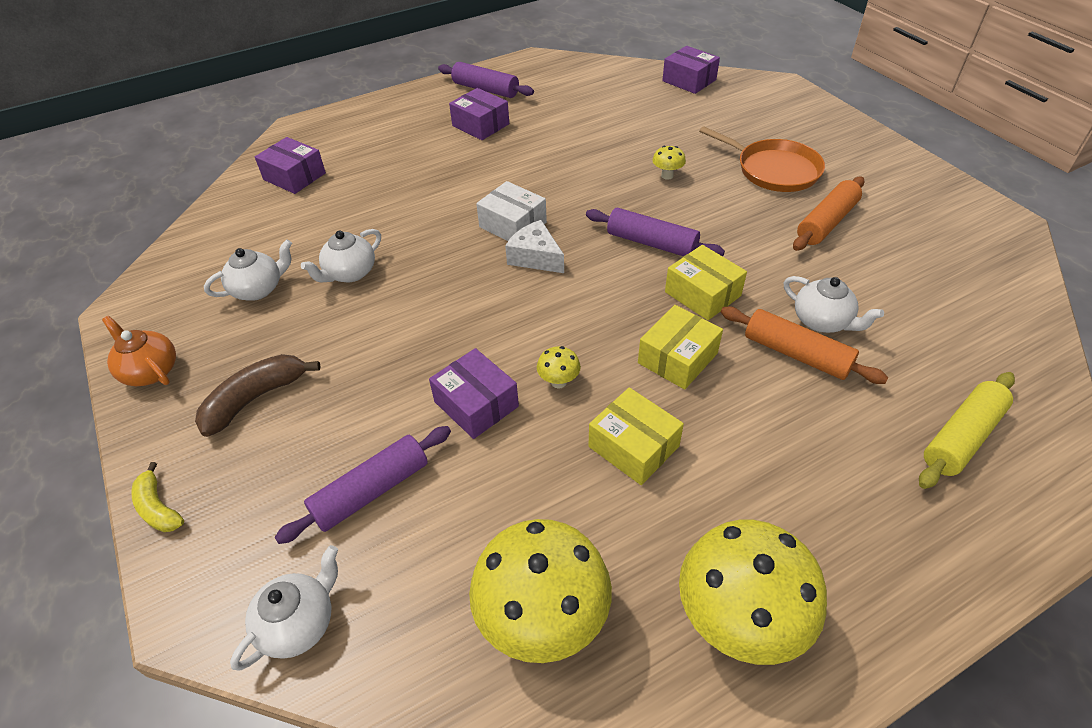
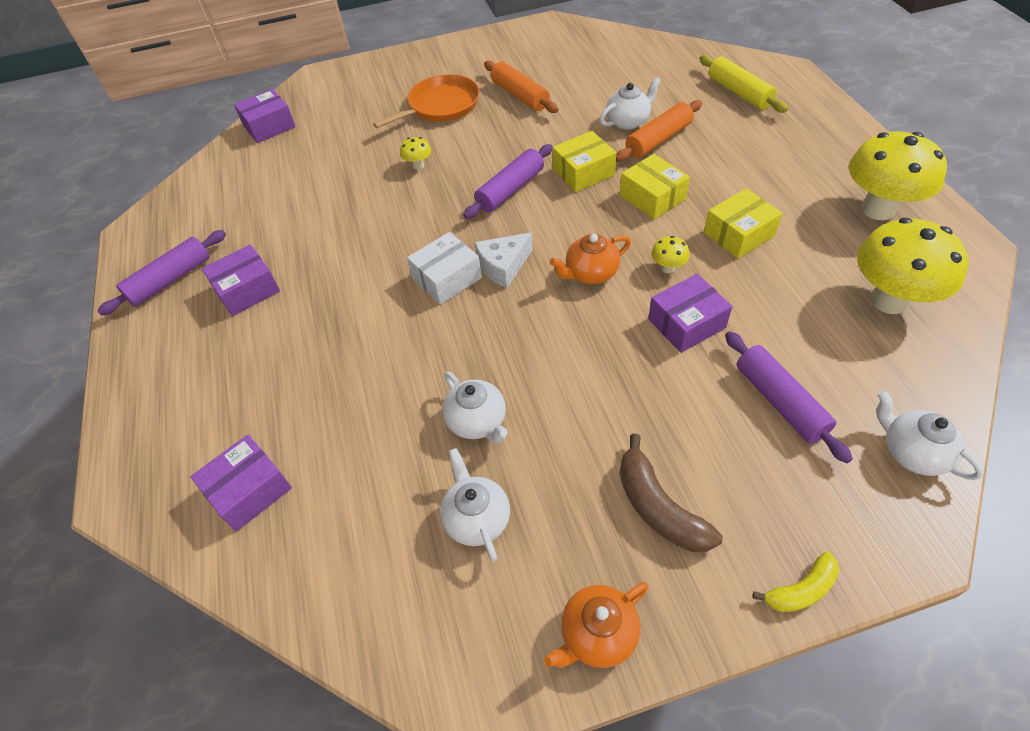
camera: 75 degrees left, 5 degrees up
(538, 320) = (590, 273): none -> orange teapot

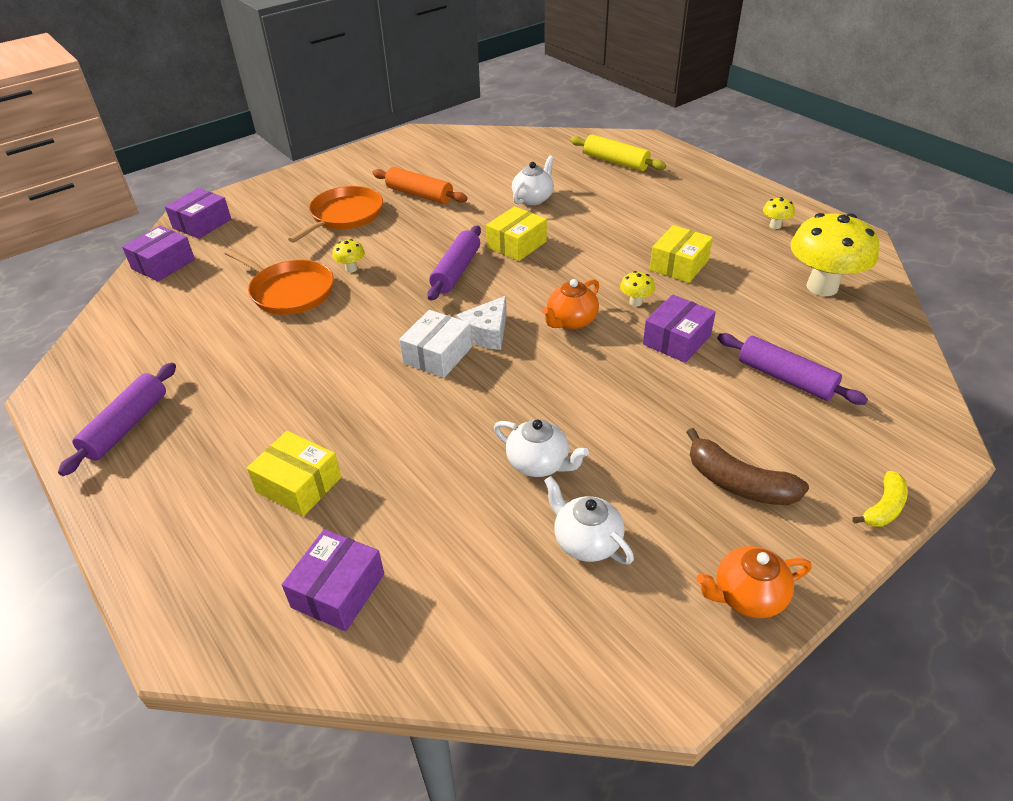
camera: 25 degrees left, 10 degrees down
(247, 290) = (226, 414): purple box -> purple box (202, 224)
(355, 178) = (289, 291): none -> orange pan
(597, 634) = (747, 596): orange teapot -> orange teapot turned 45 degrees clockwise
(652, 197) = (590, 252): yellow box -> yellow box (299, 484)
(658, 140) = (568, 208): orange rolling pin -> none
(878, 209) = (775, 226): yellow mushroom -> yellow mushroom, size x0.42
(913, 452) = (902, 387): white teapot -> none

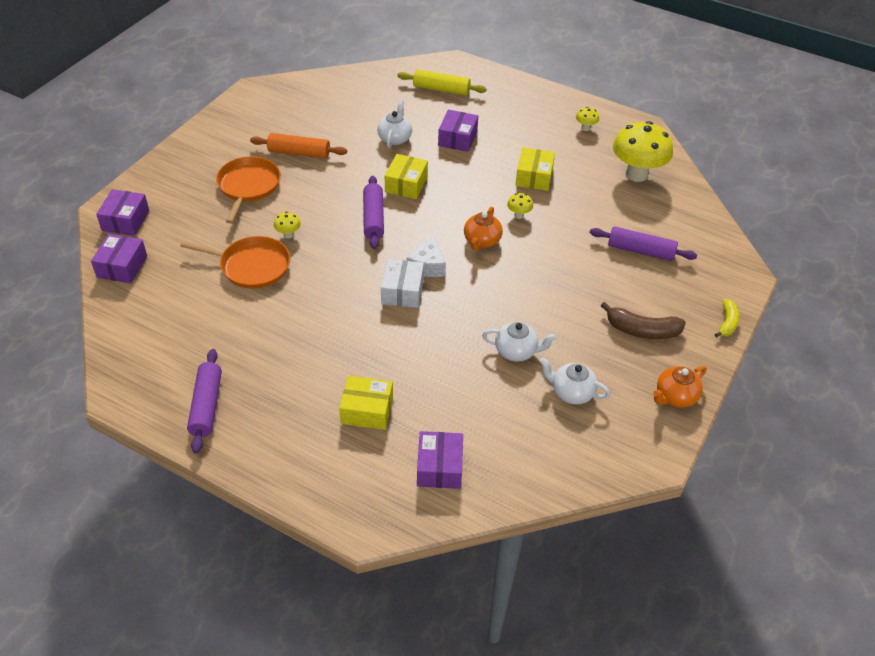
camera: 25 degrees left, 5 degrees up
(676, 340) = (560, 239): purple box -> purple box (457, 138)

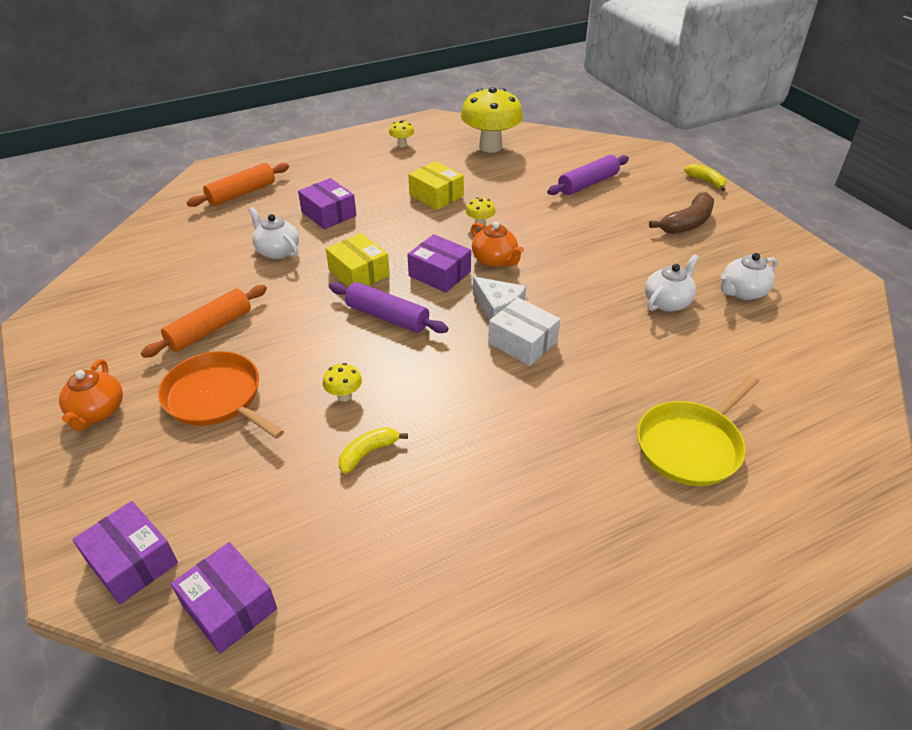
camera: 55 degrees left, 5 degrees down
(206, 406) = (596, 608): purple rolling pin -> none
(251, 266) = (368, 453): orange pan -> yellow banana
(367, 410) = (691, 445): yellow box -> yellow pan
(439, 467) = (805, 421): purple box -> purple box (439, 274)
(441, 89) = (241, 193): yellow rolling pin -> orange rolling pin
(675, 396) = (778, 240): orange teapot -> orange teapot (97, 412)

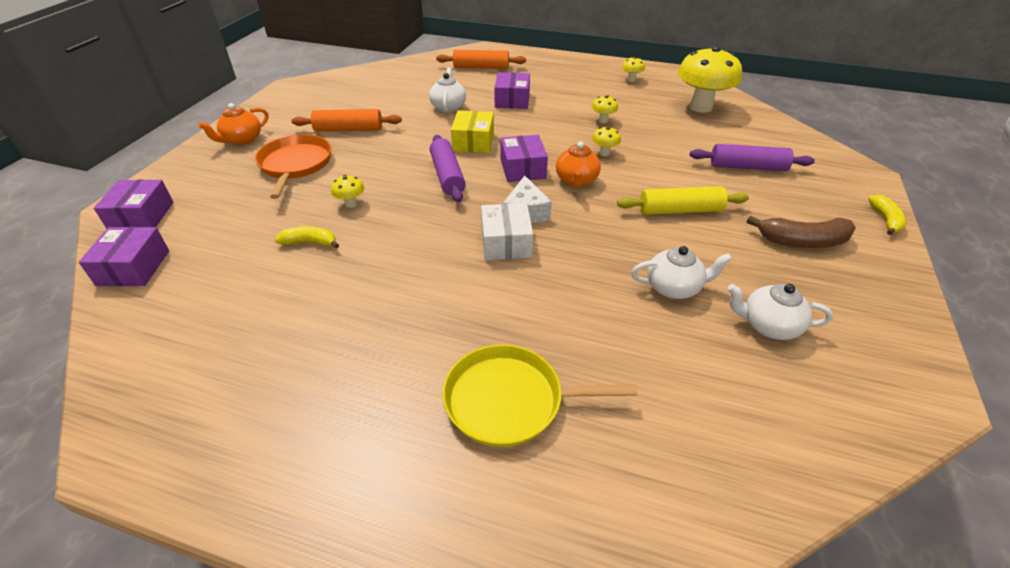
camera: 45 degrees right, 0 degrees up
(436, 195) = (603, 120): yellow box -> yellow mushroom
(594, 243) = (680, 210): none -> yellow rolling pin

